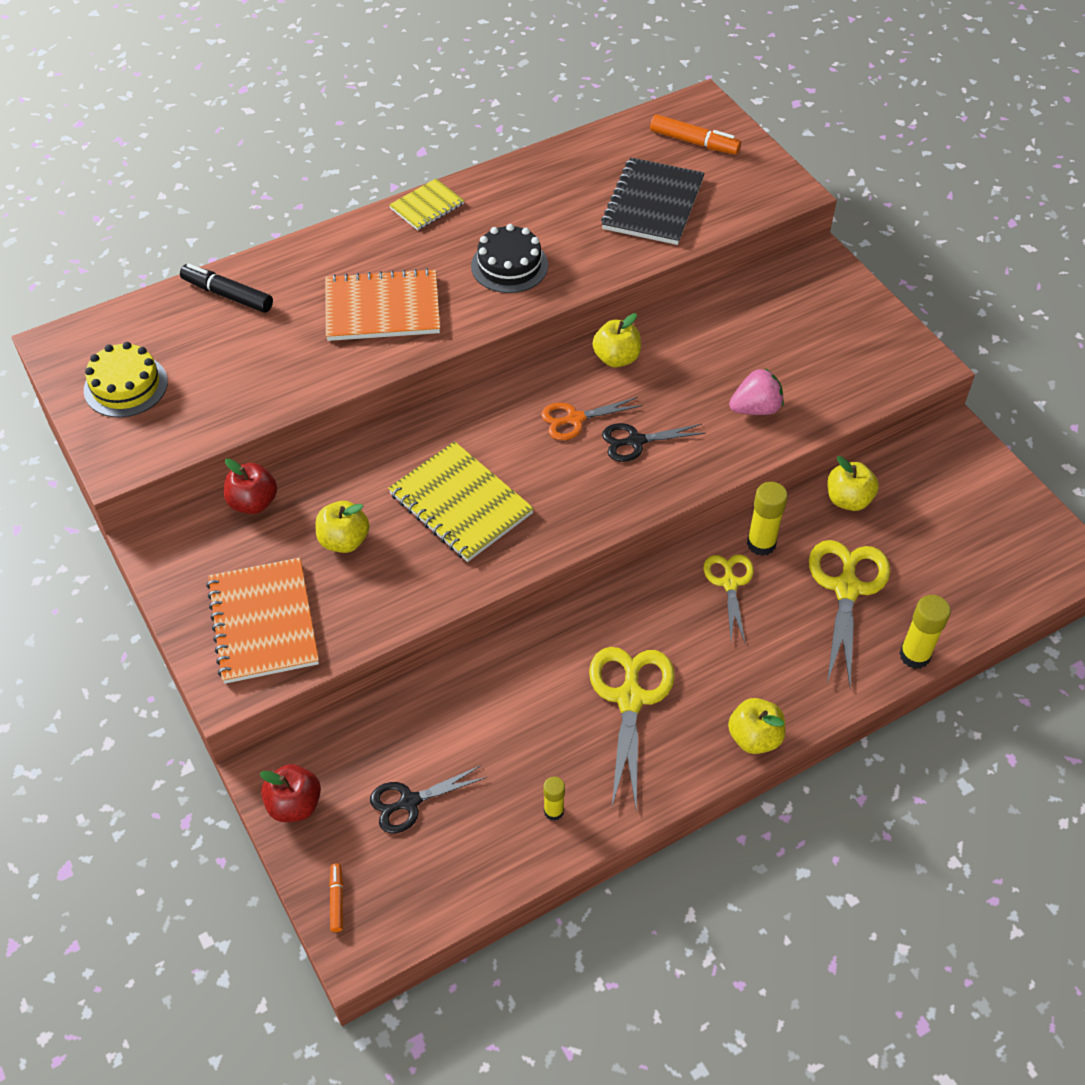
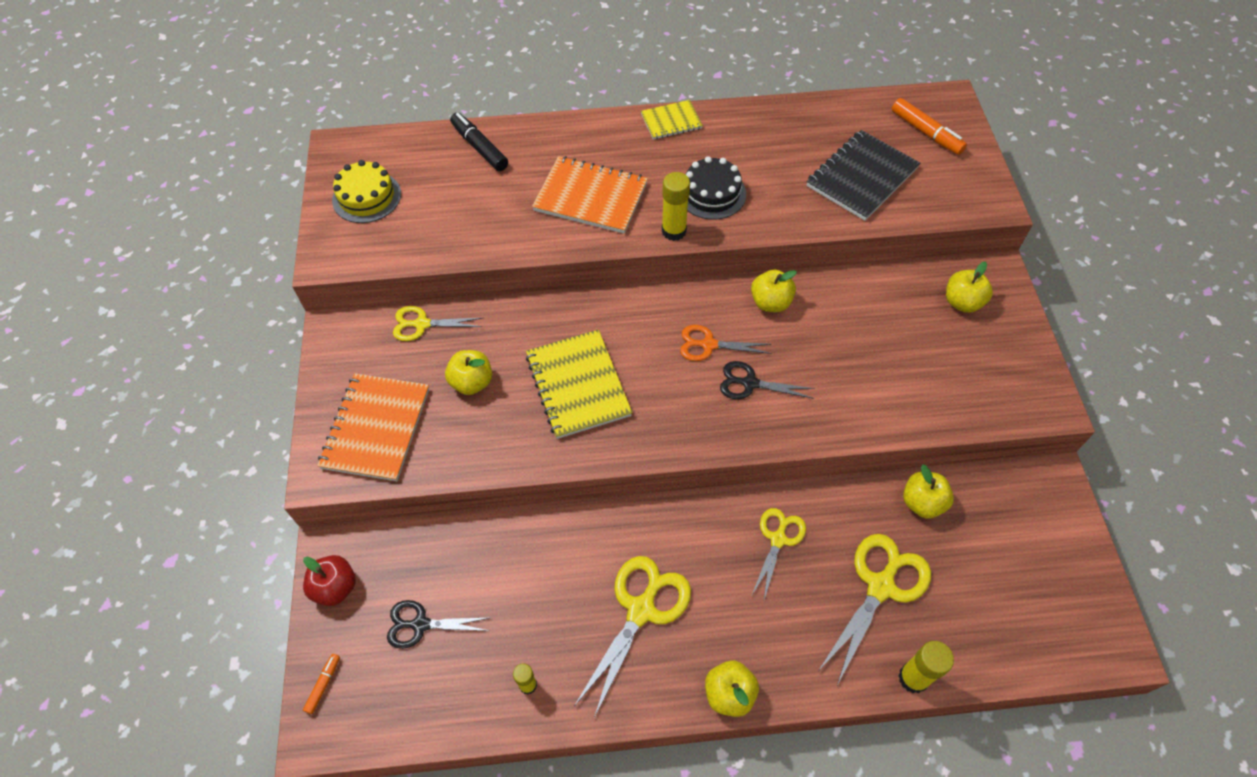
camera: 25 degrees right, 5 degrees up
(253, 502) = (422, 324): red apple -> yellow scissors
(755, 408) = (870, 391): pink strawberry -> none
(761, 544) = (823, 513): yellow glue stick -> yellow glue stick (674, 231)
(801, 297) = (962, 302): none -> yellow apple

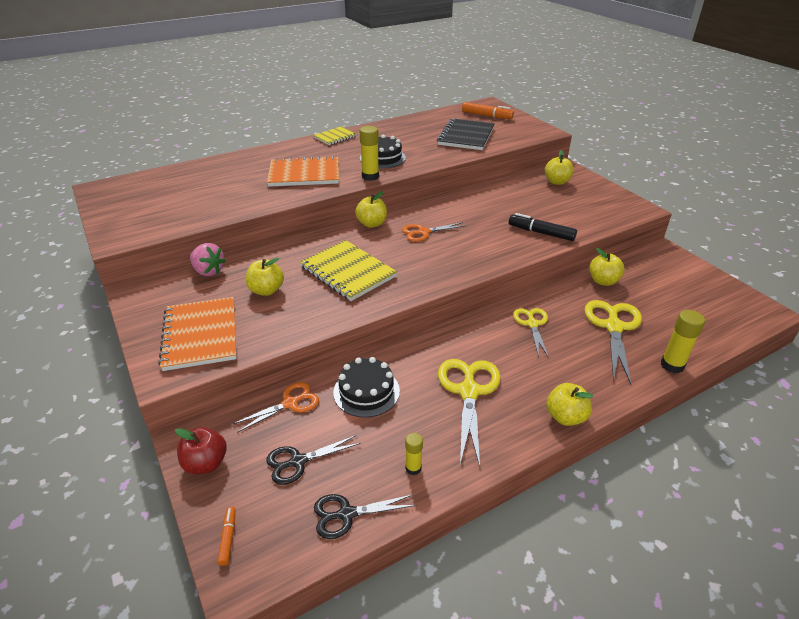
camera: 25 degrees left, 20 degrees down
(366, 197) = (135, 205): yellow cake -> none
(422, 324) = (208, 271): yellow scissors -> pink strawberry
(445, 544) = (290, 403): none -> orange scissors
(479, 147) = (211, 169): black marker -> black marker (541, 233)
(530, 561) = (366, 391): none -> black cake
(750, 383) = (463, 242): black scissors -> black scissors (346, 514)
(770, 302) = (448, 206): yellow apple -> yellow apple (372, 224)

